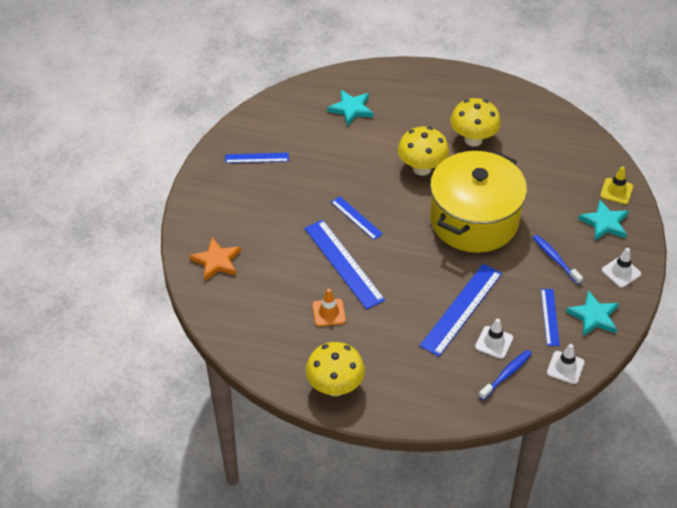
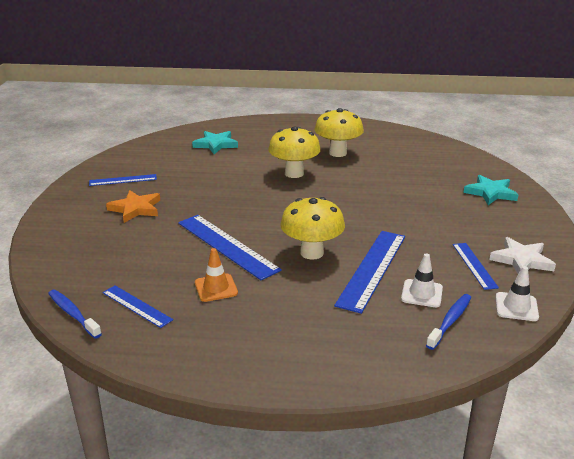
camera: 10 degrees left, 20 degrees down
(216, 261) = (76, 258): orange star -> orange star (135, 209)
(335, 387) = (236, 359): yellow mushroom -> yellow mushroom (312, 253)
(356, 218) = (234, 211): blue ruler -> blue ruler (137, 306)
(474, 220) = (359, 202): yellow pot -> none
(555, 259) = (456, 221): blue toothbrush -> blue toothbrush (73, 314)
(593, 316) = (521, 260): turquoise star -> white star
(616, 191) = (489, 172): yellow traffic cone -> none
(621, 272) = (528, 224): white traffic cone -> none

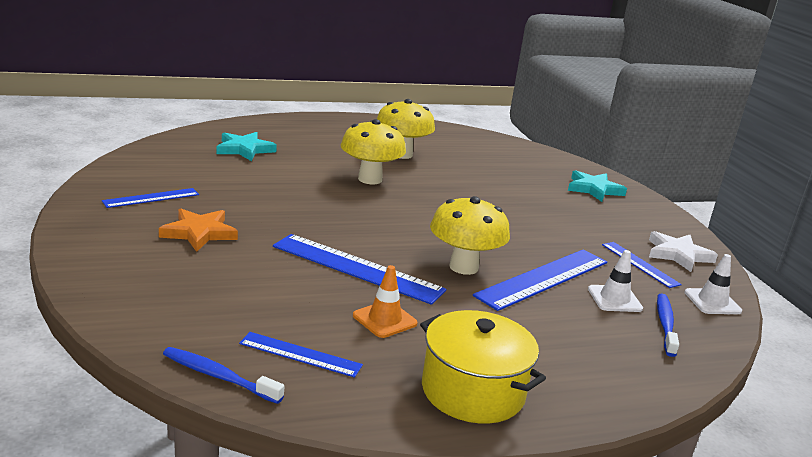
camera: 25 degrees left, 5 degrees down
(238, 351) = (473, 391): none -> yellow pot
(372, 269) = (543, 278): blue ruler -> blue ruler turned 45 degrees clockwise

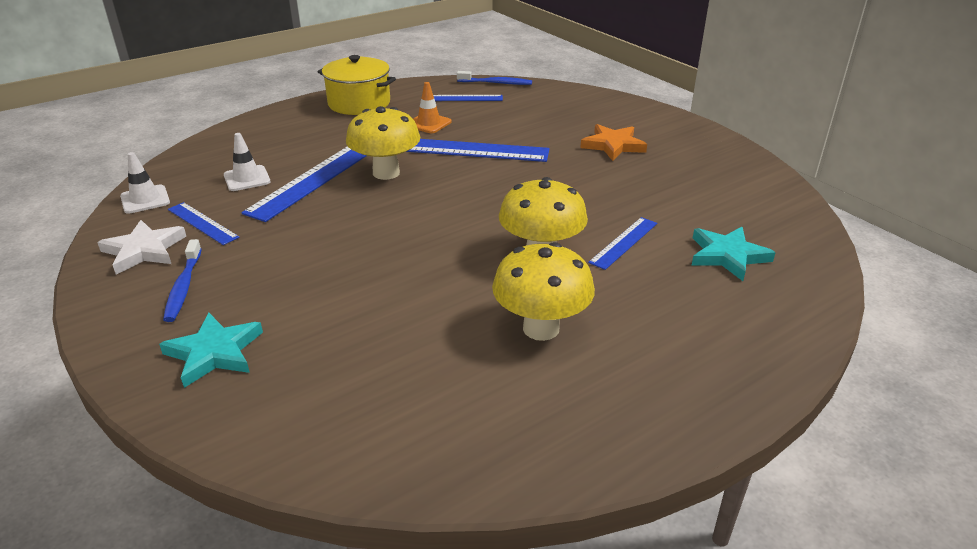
camera: 165 degrees right, 10 degrees up
(151, 198) = (695, 163): blue ruler -> blue ruler (624, 242)
(665, 324) = (208, 168): blue toothbrush -> blue toothbrush (183, 287)

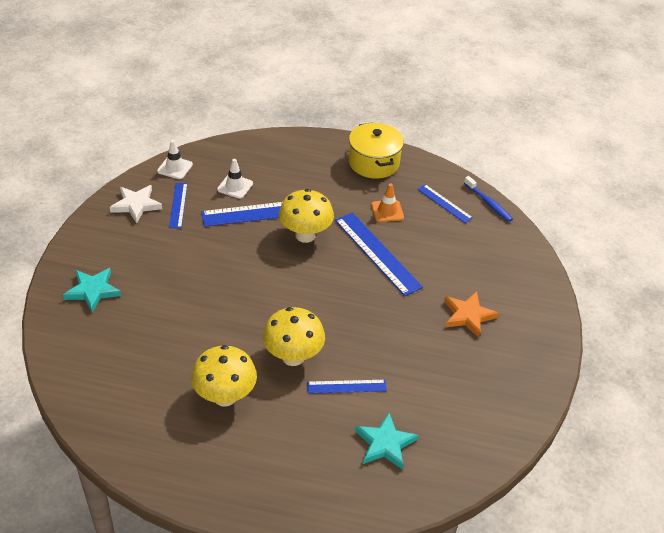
camera: 45 degrees right, 10 degrees up
(183, 287) = (124, 242): blue toothbrush -> none

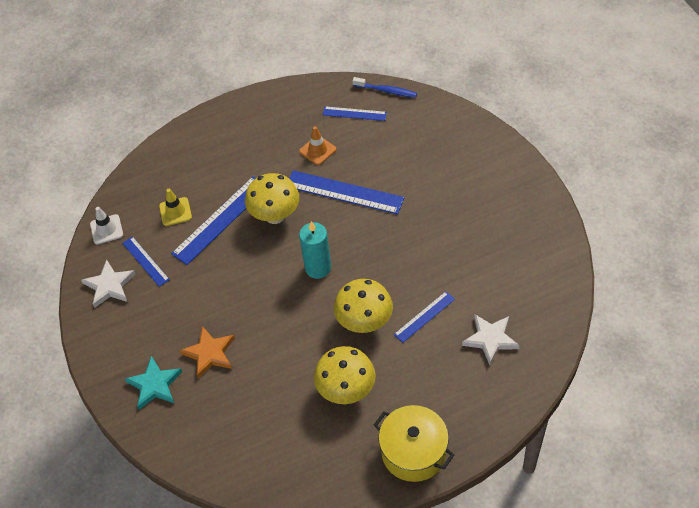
camera: 30 degrees left, 10 degrees up
(235, 186) = (175, 212): white traffic cone -> yellow traffic cone
(299, 293) = (318, 268): none -> turquoise candle
(373, 163) = (266, 113): yellow pot -> yellow pot (413, 452)
(385, 444) = (490, 339): turquoise star -> white star
(468, 316) = (456, 197): orange star -> orange star (210, 353)

